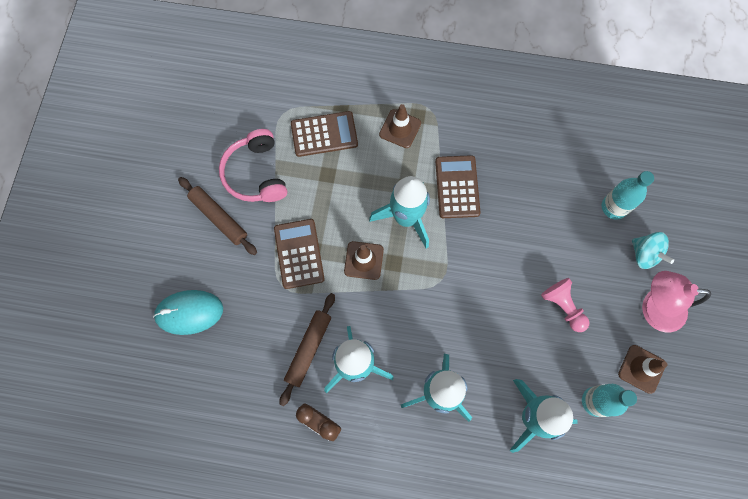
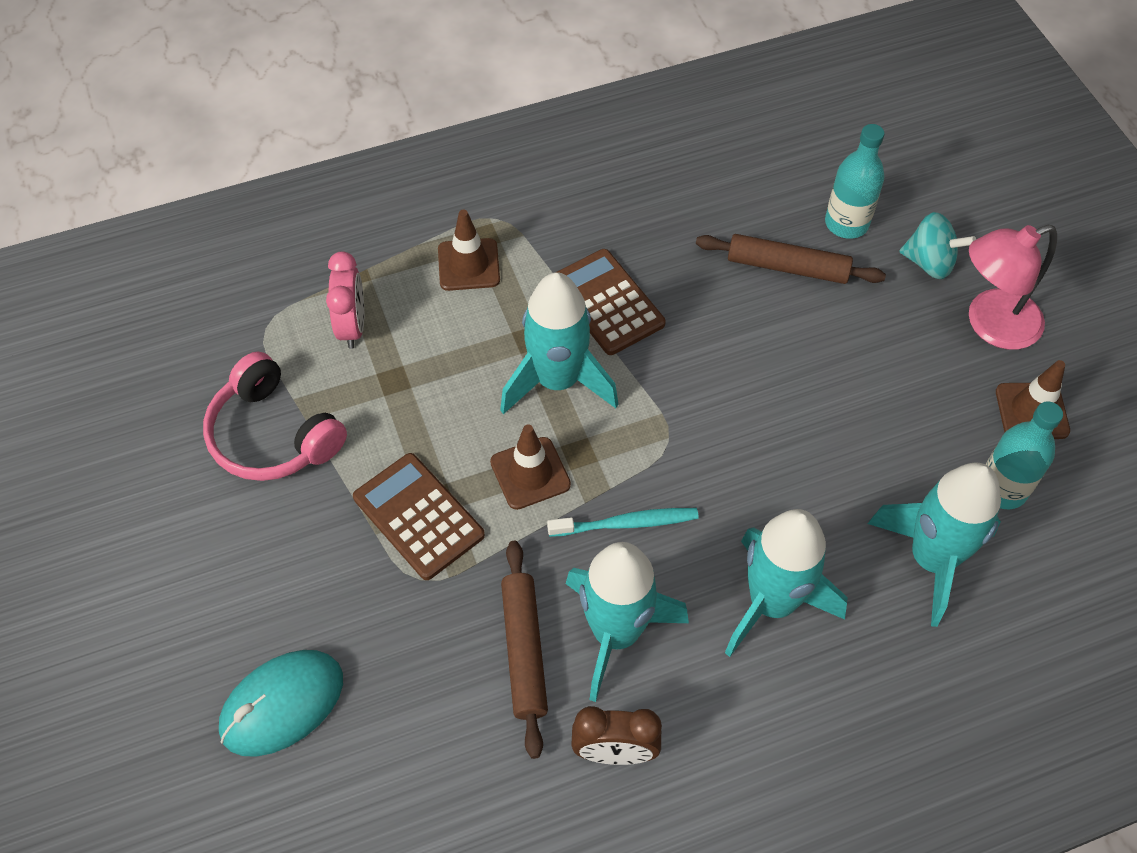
camera: 30 degrees left, 15 degrees down
(219, 218) = (247, 531): brown rolling pin -> brown rolling pin (787, 267)
(324, 134) = (352, 326): brown calculator -> pink clock
(394, 312) = (626, 523): none -> turquoise toothbrush
(563, 306) = (868, 386): pink pawn -> none

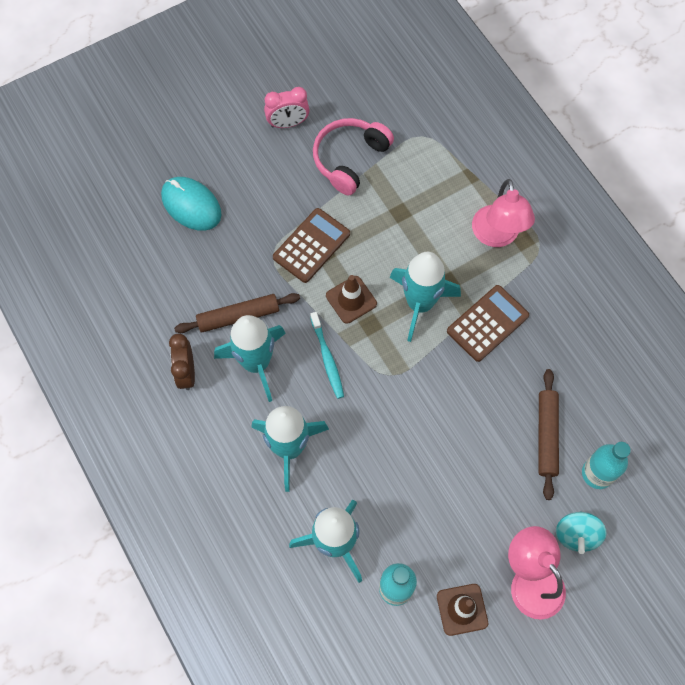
camera: 80 degrees right, 10 degrees up
(352, 326) = (434, 181): pink clock -> pink clock (288, 123)
(468, 265) = (497, 236): brown traffic cone -> pink lamp

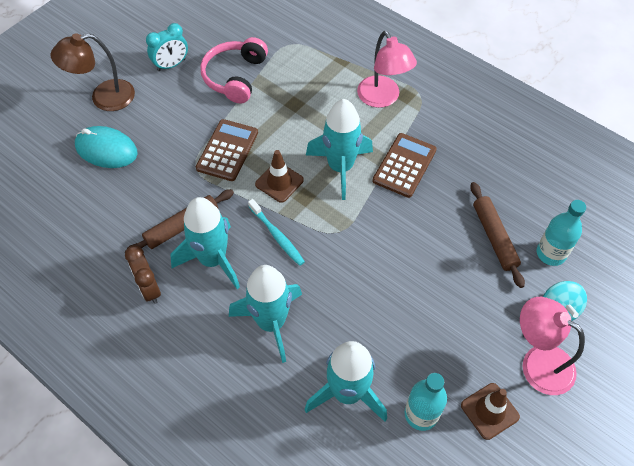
camera: 20 degrees left, 10 degrees down
(206, 142) = (104, 98): none -> brown lamp
(288, 123) = (171, 65): pink clock -> turquoise clock

